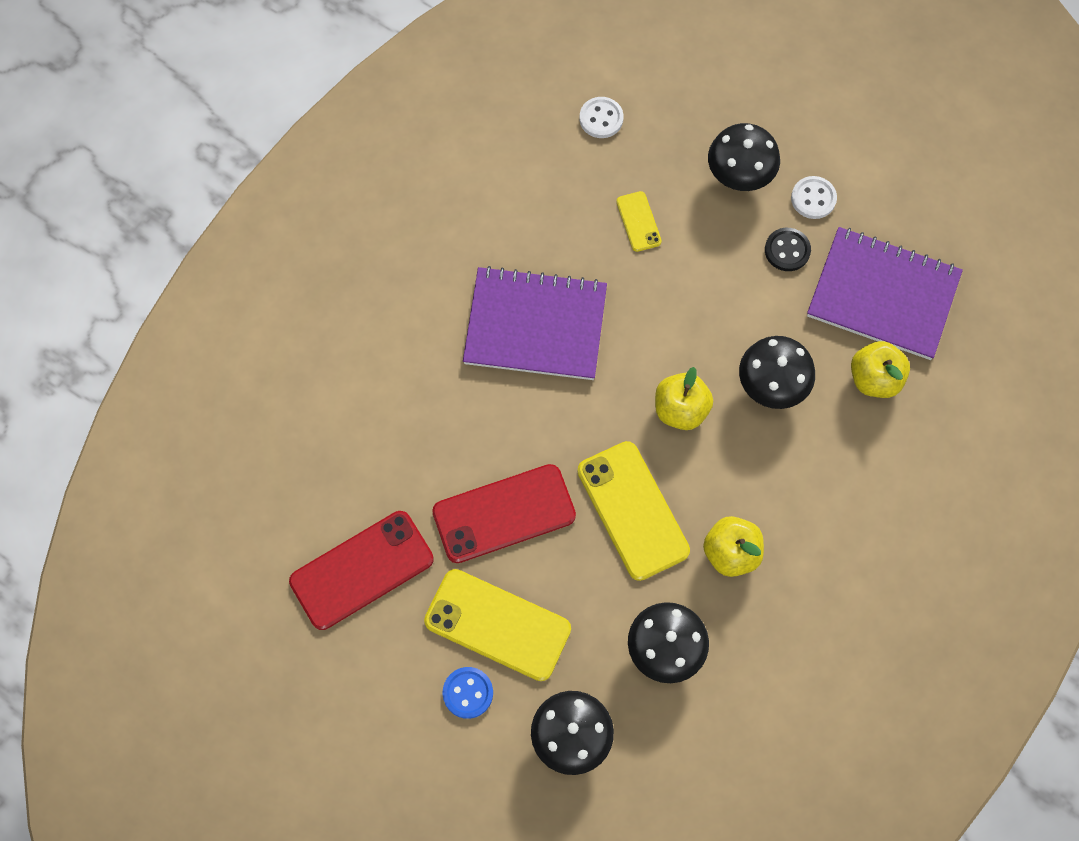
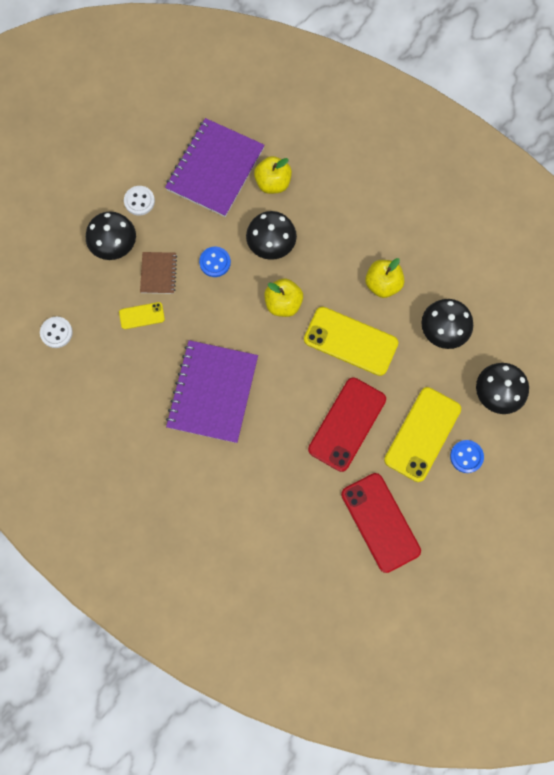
camera: 85 degrees left, 5 degrees up
(504, 514) = (347, 424): red phone -> red phone turned 45 degrees clockwise
(632, 510) = (350, 341): yellow phone -> yellow phone turned 45 degrees clockwise
(705, 236) = (158, 273): none -> brown notebook
(732, 309) = (215, 262): none -> blue button
(787, 250) = (176, 223): black button -> none

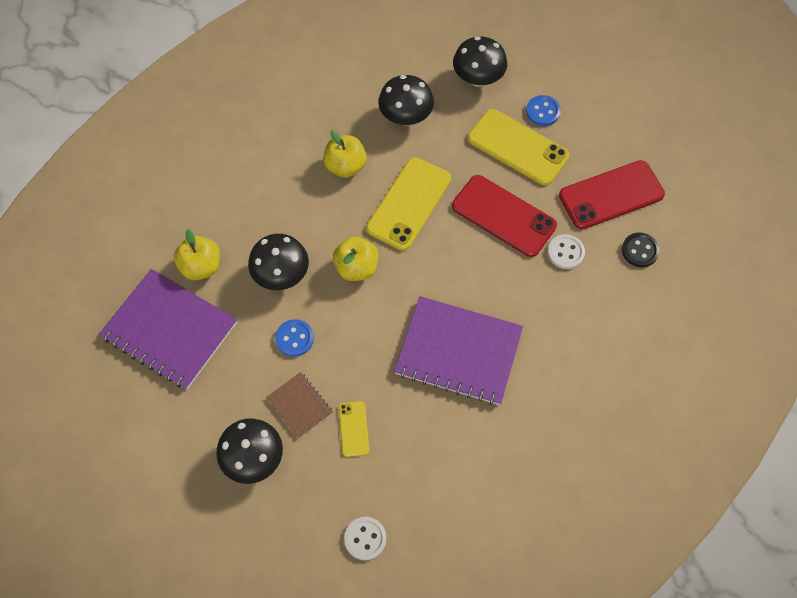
camera: 85 degrees left, 10 degrees down
(139, 201) = (196, 424): white button -> white button (565, 252)
(158, 273) = (300, 405): brown notebook -> brown notebook turned 45 degrees clockwise
(324, 548) = (640, 251): none -> black button

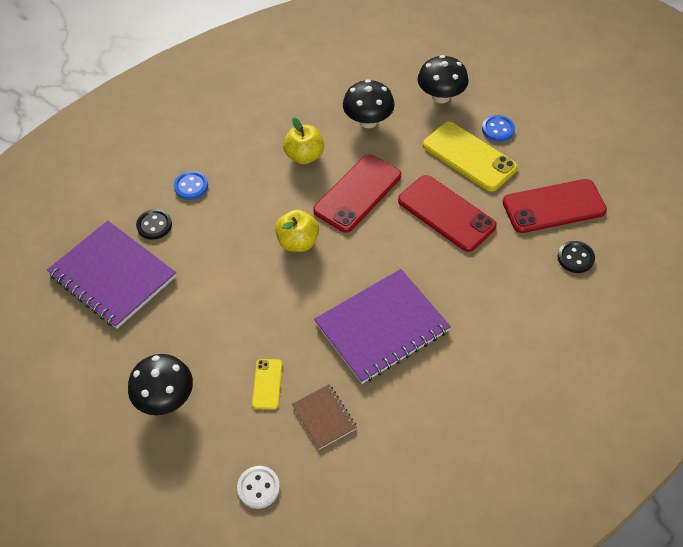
camera: 10 degrees right, 10 degrees down
(201, 266) = (154, 225): yellow apple -> black button
(281, 275) = (226, 240): black mushroom -> none
(294, 338) = (227, 297): blue button -> blue button (191, 186)
(300, 405) = (220, 356): brown notebook -> brown notebook (324, 417)
(409, 204) = (358, 193): yellow phone -> red phone
(458, 352) = (382, 327): purple notebook -> purple notebook turned 60 degrees counterclockwise
(565, 252) = (501, 251): white button -> none

